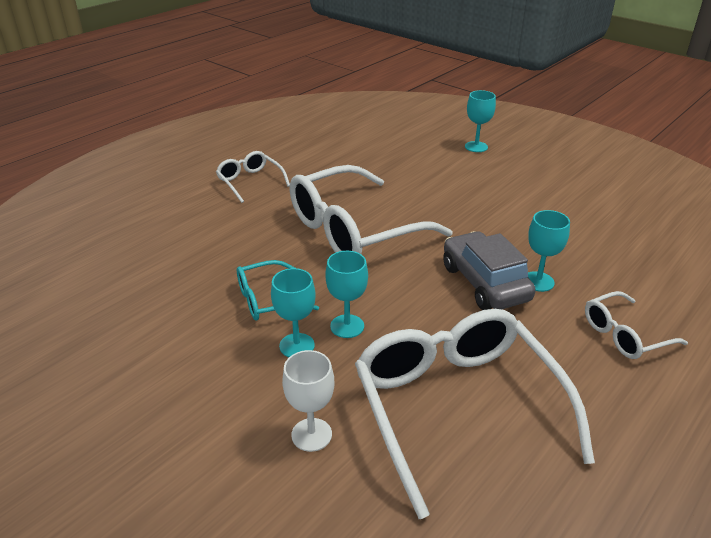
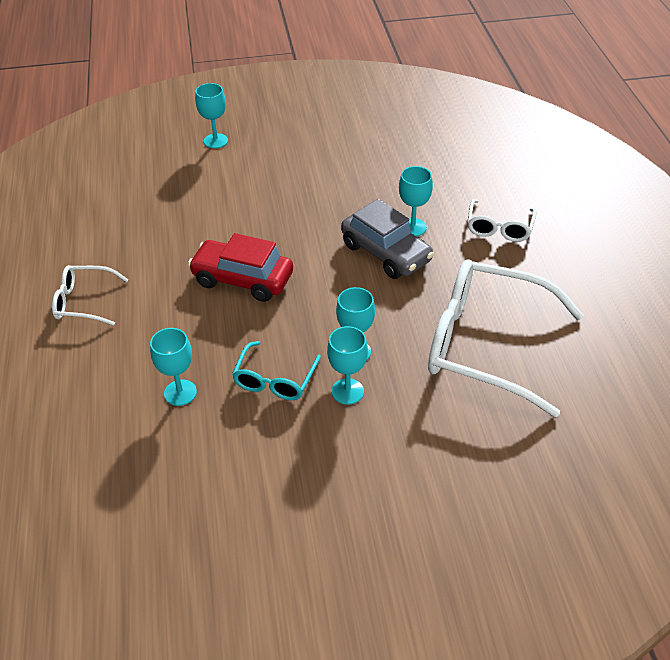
camera: 50 degrees left, 10 degrees up
(208, 262) = (180, 392): none -> turquoise goblet
(311, 435) = (443, 431): white goblet -> none
(354, 230) = (242, 279): white glasses -> red car
(484, 283) = (386, 253): grey car -> grey car turned 150 degrees counterclockwise

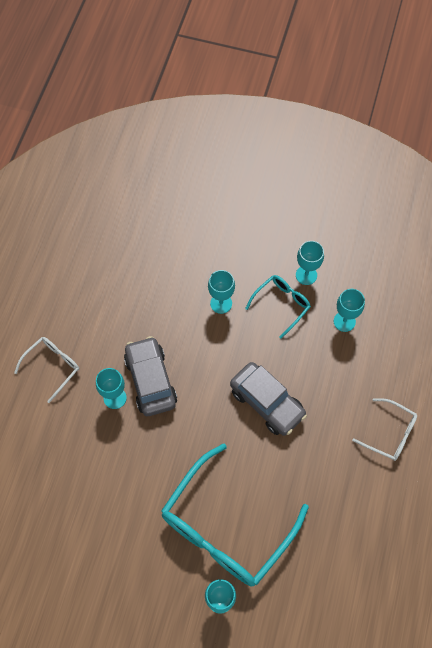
camera: 155 degrees left, 20 degrees up
(235, 181) = (226, 527): none -> turquoise glasses
(242, 279) = (267, 402): red car -> grey car
(347, 391) = (241, 277): turquoise goblet -> turquoise goblet (306, 275)
(486, 345) = (136, 272): white glasses -> none

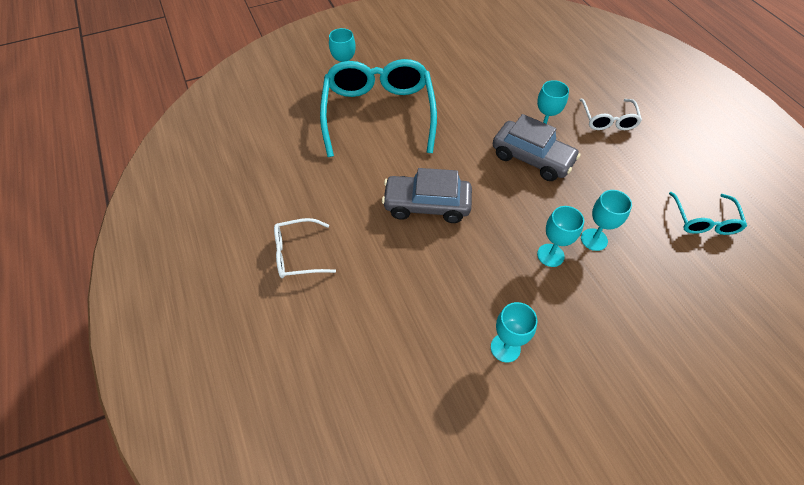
camera: 140 degrees right, 10 degrees down
(281, 305) = (497, 296): turquoise glasses -> turquoise glasses (704, 220)
(344, 321) = (423, 327): turquoise goblet -> turquoise goblet (594, 239)

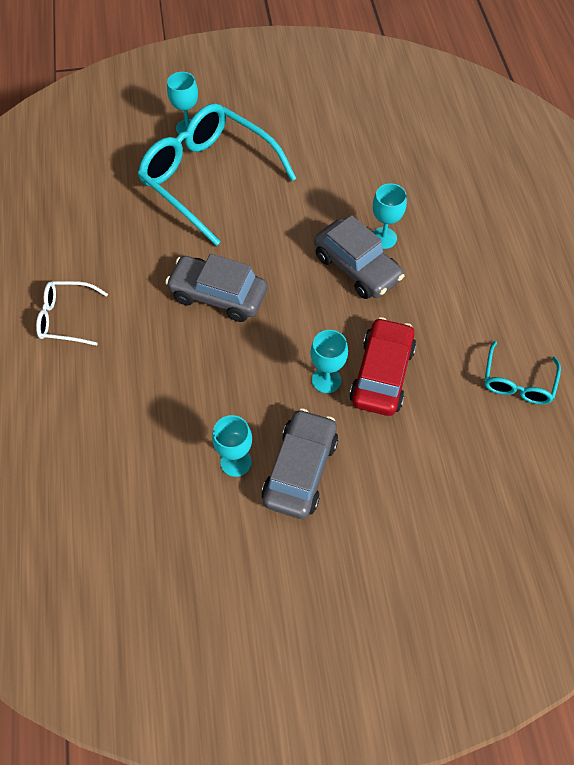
camera: 15 degrees right, 5 degrees up
(378, 113) = (208, 178): turquoise glasses -> turquoise glasses turned 60 degrees counterclockwise
(565, 340) = (300, 470): none -> grey car
(594, 239) = (382, 374): turquoise goblet -> red car
(608, 120) = (468, 240): white glasses -> none

